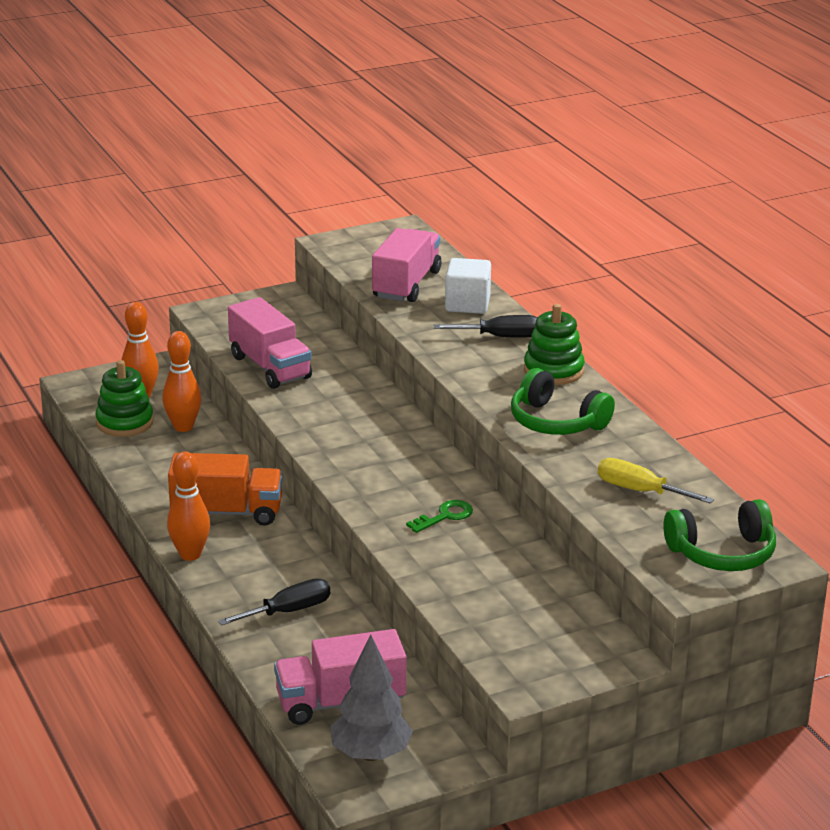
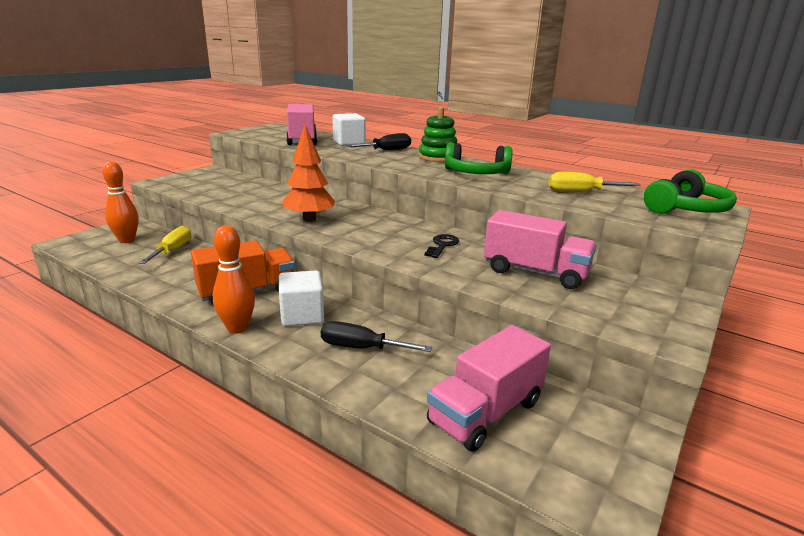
camera: 30 degrees left, 5 degrees down
(125, 422) = (121, 256): green stacking toy -> none
(183, 427) = (172, 250): orange bowling pin -> yellow screwdriver
(261, 558) = (302, 315): none -> white cube
(270, 367) = (230, 197): pink truck -> pink truck (535, 272)
(288, 611) = (361, 348): black screwdriver -> black screwdriver turned 105 degrees counterclockwise
(332, 433) = (309, 219): none -> orange tree
(371, 754) = (570, 455): grey tree -> none
(445, 516) = (442, 245): green key -> black key

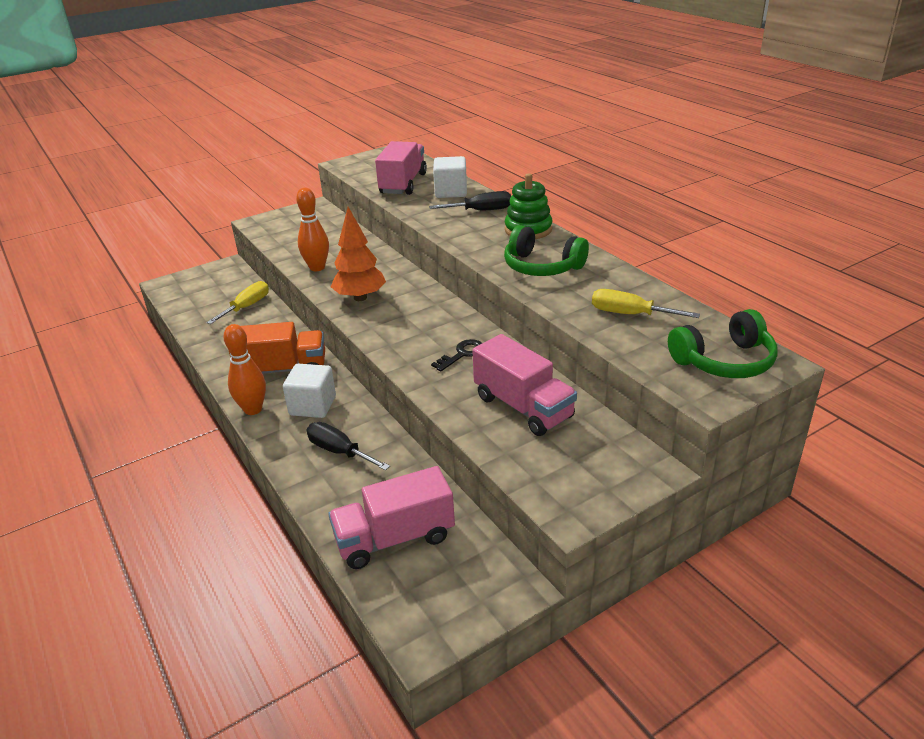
camera: 25 degrees right, 10 degrees up
(127, 240) = (215, 287): orange bowling pin -> orange bowling pin (317, 268)

